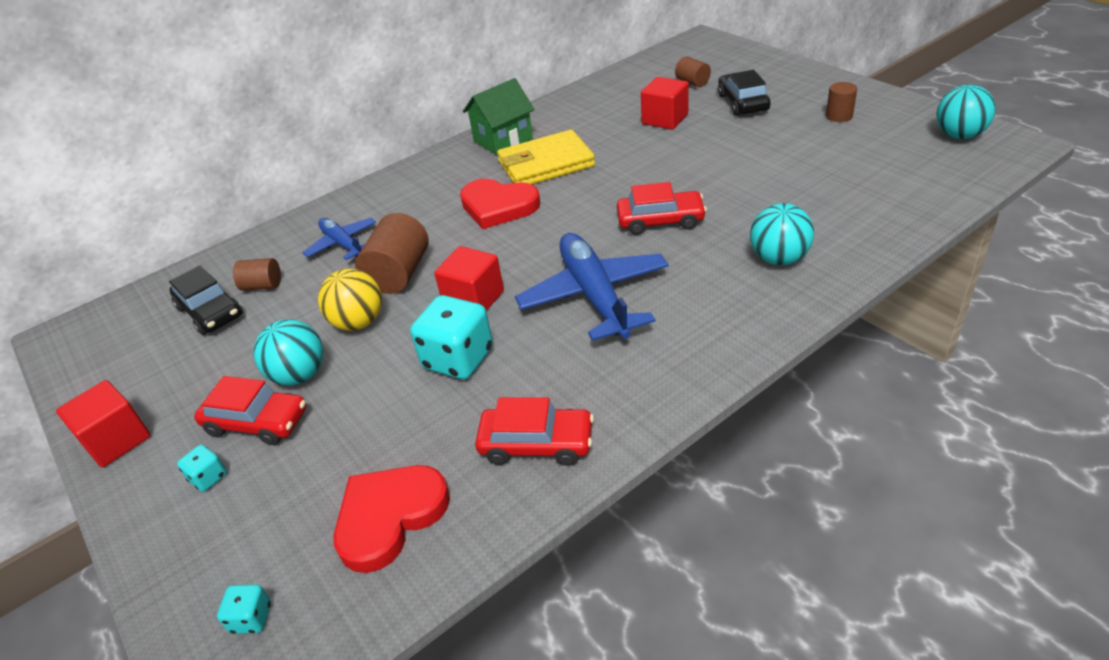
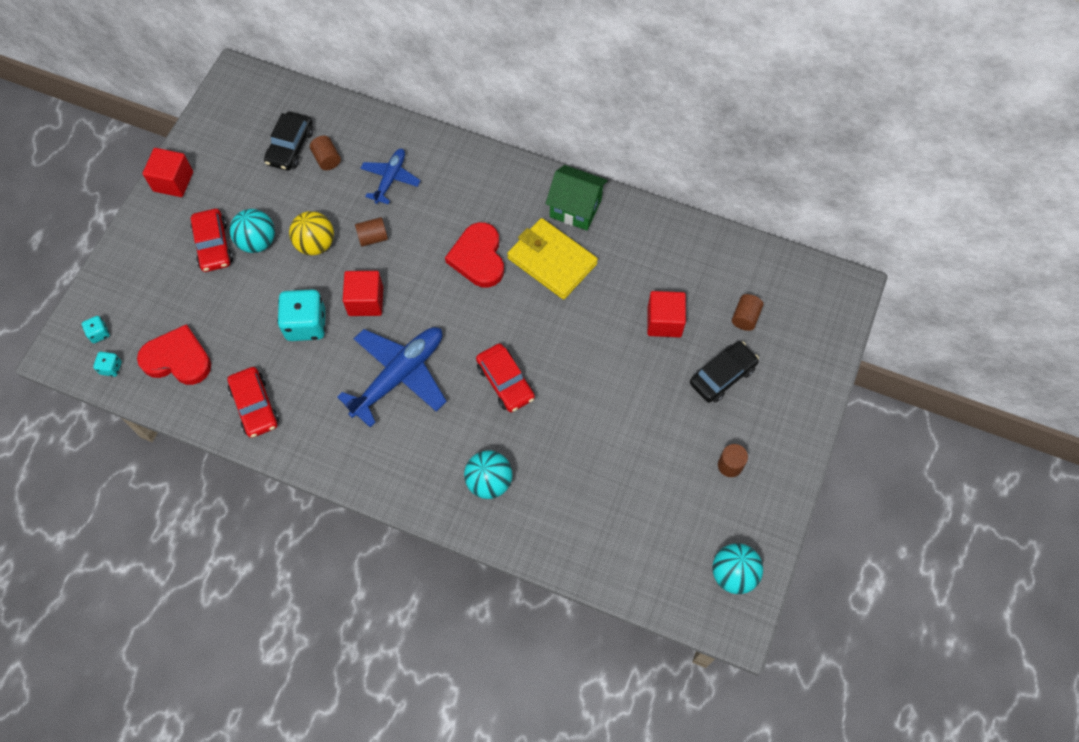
camera: 55 degrees right, 25 degrees up
(208, 478) = (167, 250): turquoise dice -> turquoise dice (111, 368)
(399, 274) = (373, 237): brown cylinder -> brown cylinder, size x0.57

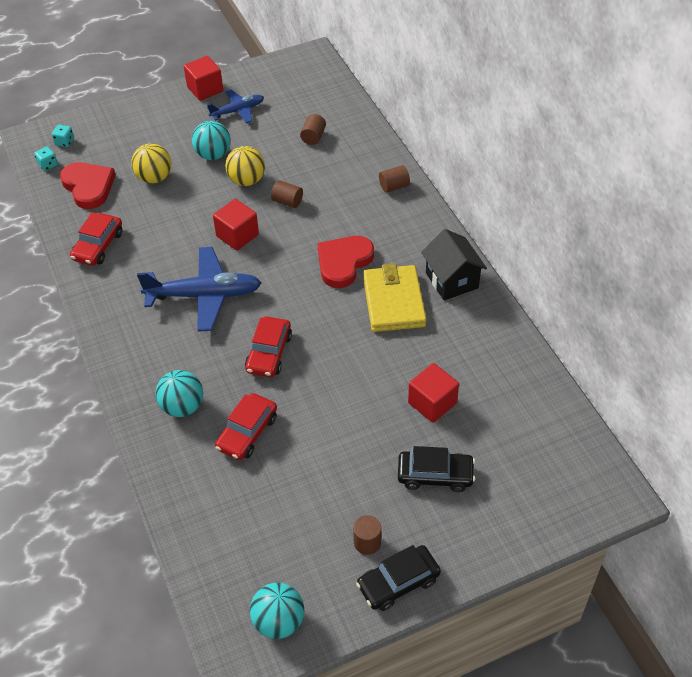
camera: 45 degrees right, 15 degrees down
(213, 245) = (185, 139): red car -> red car (247, 432)
(229, 304) = (154, 178): none -> yellow ball
(290, 147) = (298, 115): black car -> black car (398, 582)
(306, 324) = (184, 222): turquoise dice -> none
(390, 179) = (341, 175): blue plane -> blue plane (238, 111)
(575, 208) = (452, 280): green house -> black house
(745, 317) = (502, 449): brown cylinder -> brown cylinder (394, 186)

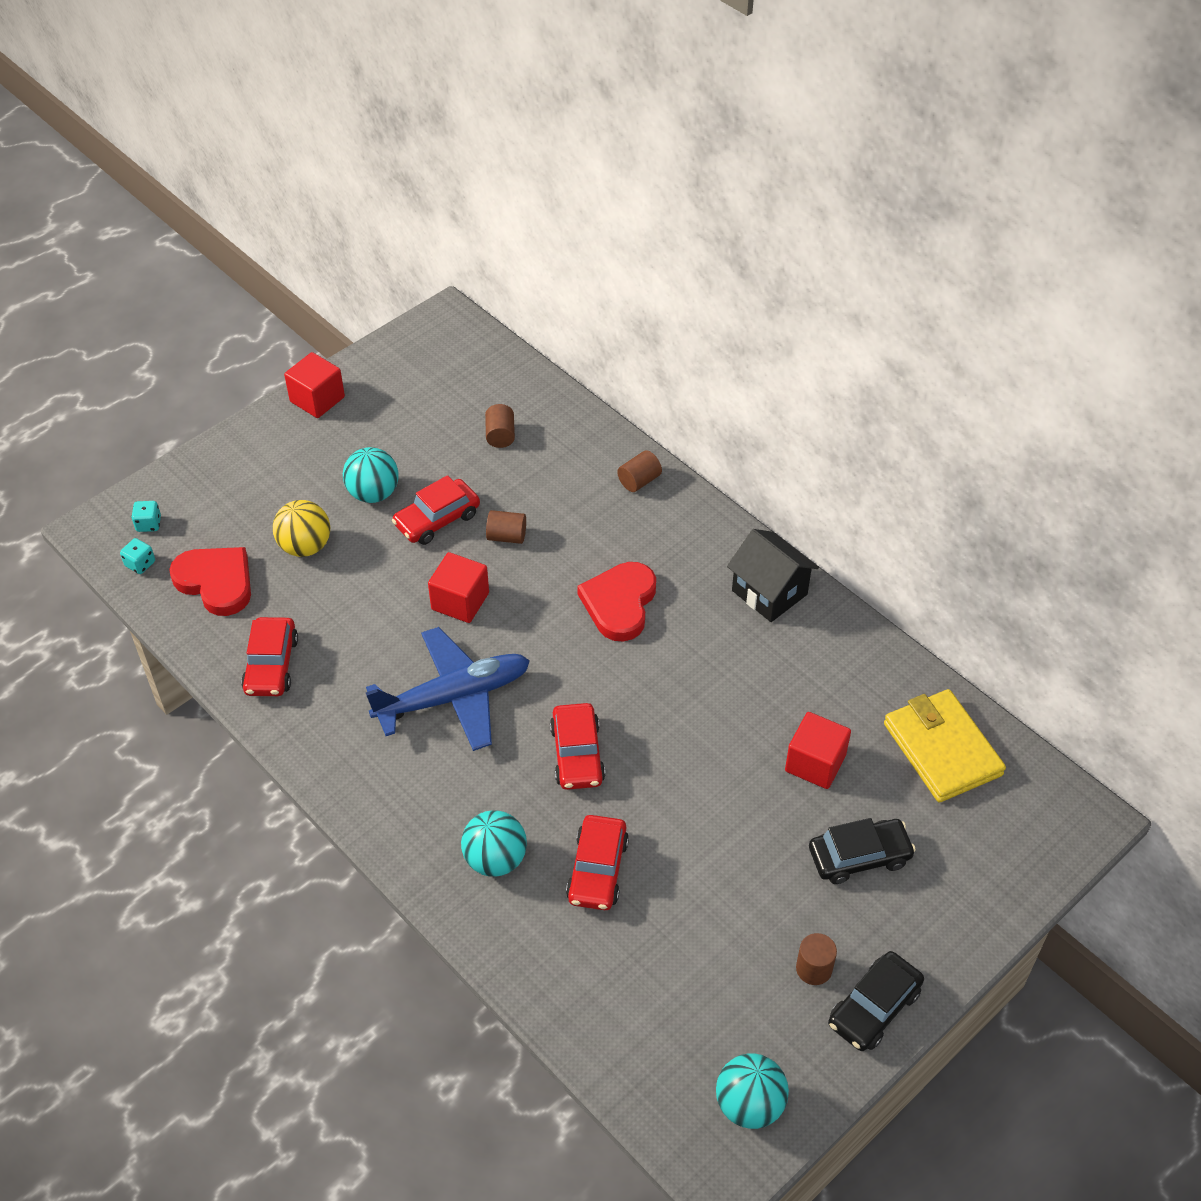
camera: 20 degrees left, 0 degrees up
(238, 111) = (378, 421): blue plane -> none
(247, 180) = (437, 519): yellow ball -> red car
(393, 301) = (708, 640): yellow wallet -> yellow wallet (942, 749)

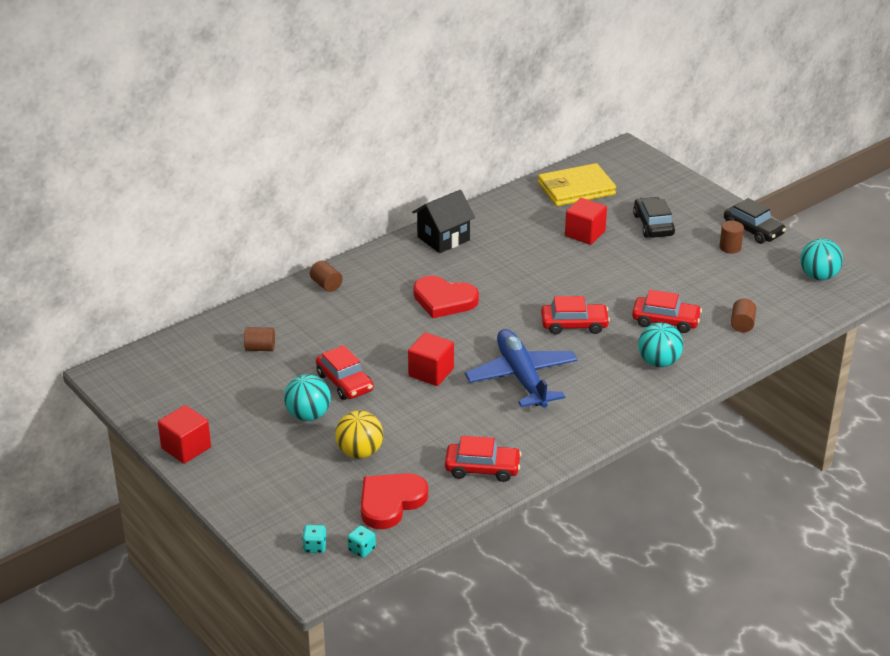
camera: 85 degrees left, 15 degrees down
(506, 536) = (369, 348): brown cylinder -> brown cylinder (742, 324)

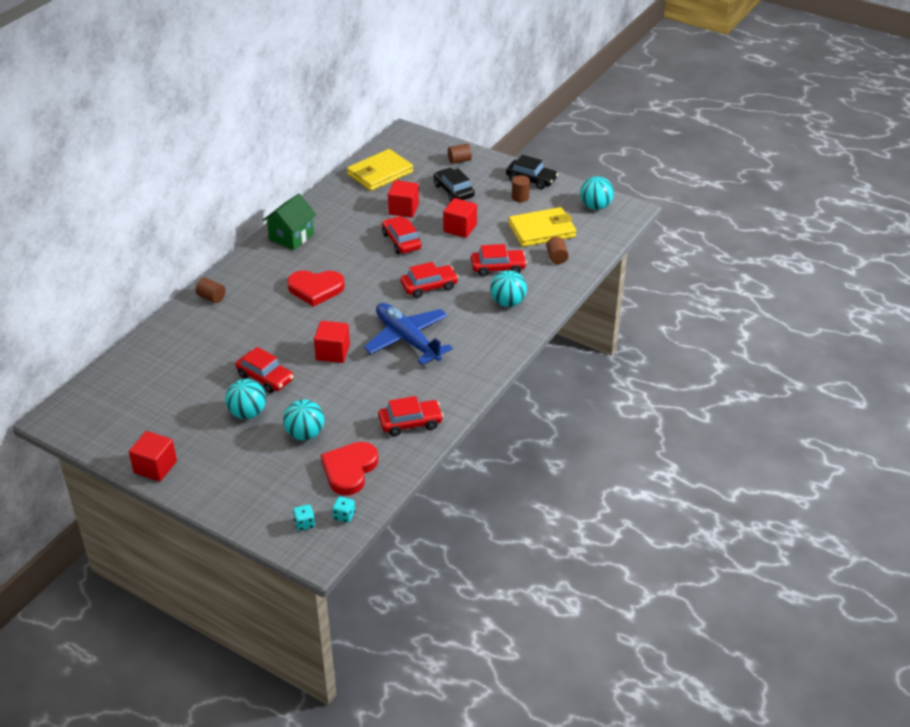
camera: 20 degrees left, 5 degrees up
(260, 348) = (179, 365): brown cylinder -> brown cylinder (459, 160)
(360, 452) = (305, 434): yellow ball -> turquoise ball
(443, 238) = (291, 237): black house -> green house
(565, 268) = (401, 241): none -> red car
(641, 268) = (460, 228): none -> red cube
(738, 290) = (542, 230): none -> yellow wallet

